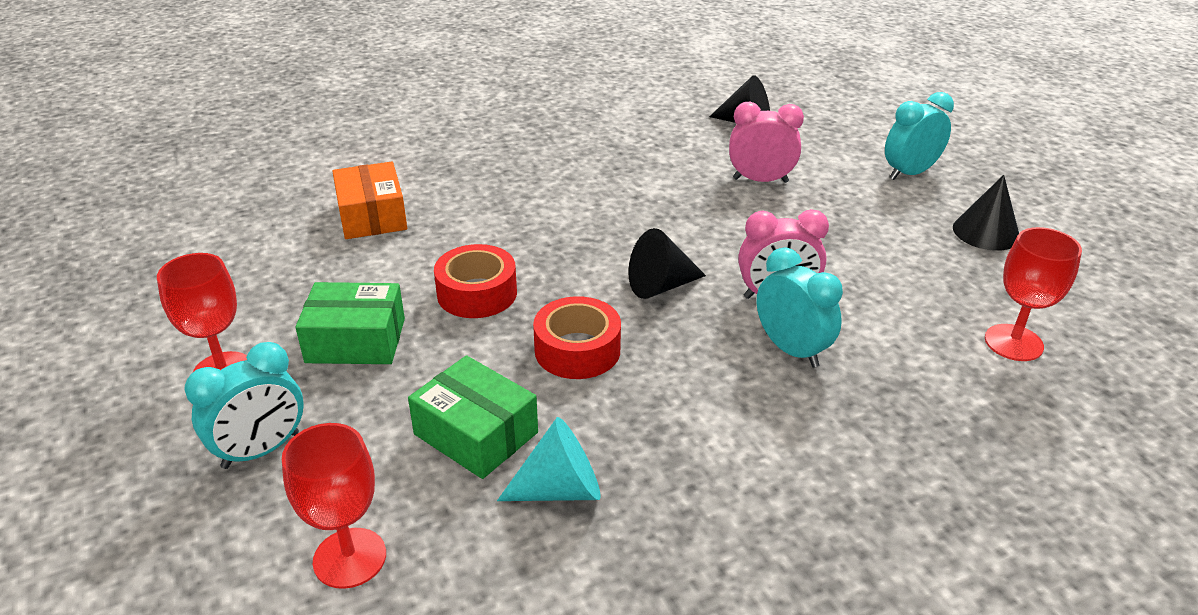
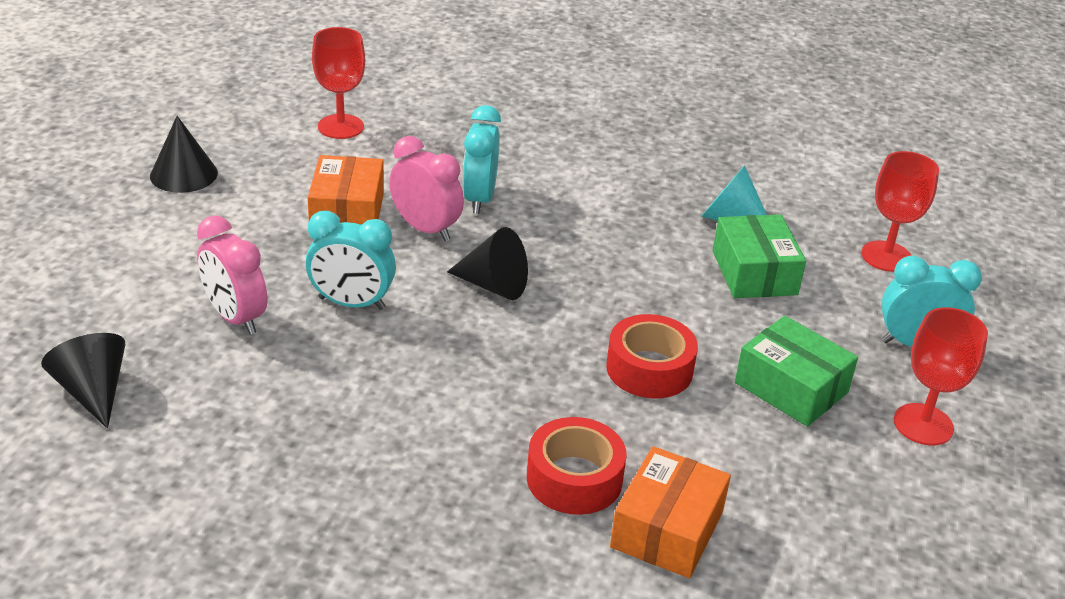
camera: 140 degrees left, 0 degrees up
(577, 350) = (623, 280): red tape -> red tape (574, 478)
(845, 274) = (347, 212): none -> orange box
(909, 173) = (106, 241): turquoise clock -> turquoise clock (351, 303)

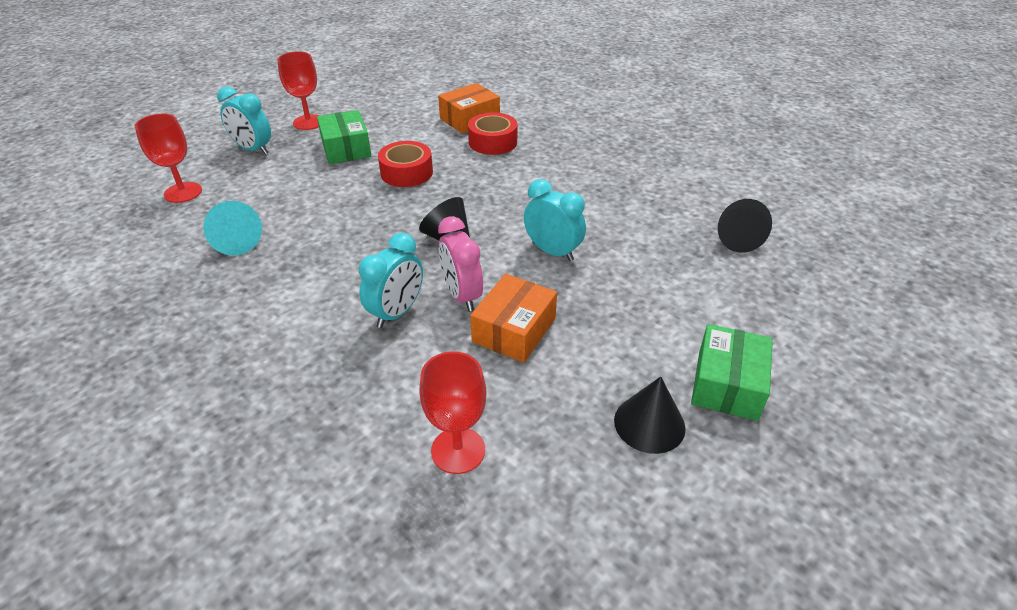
camera: 150 degrees left, 5 degrees up
(235, 318) = (636, 262): pink clock -> none
(754, 273) = (277, 204): green box -> green box (727, 384)

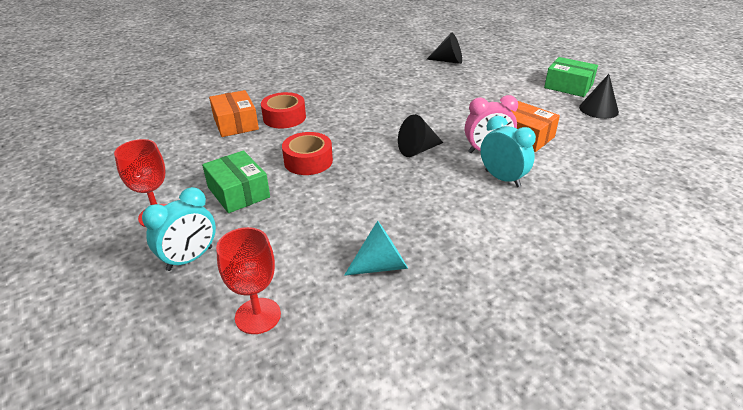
camera: 75 degrees left, 5 degrees down
(346, 148) = (238, 192): green box -> green box turned 60 degrees clockwise
(458, 450) = (629, 166): red goblet -> none
(552, 252) = (445, 114): turquoise clock -> none

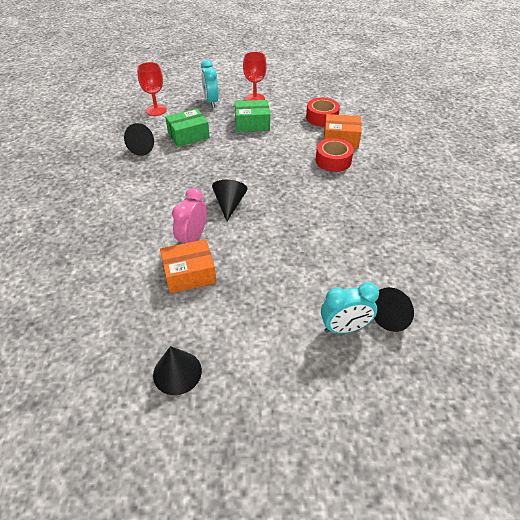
camera: 120 degrees right, 10 degrees up
(308, 161) = (261, 154): red tape -> red tape (322, 117)
(381, 265) = (144, 148): turquoise cone -> black cone
(502, 178) = (155, 226): turquoise clock -> turquoise clock (344, 328)
(568, 86) = (245, 390): green box -> green box (188, 135)

